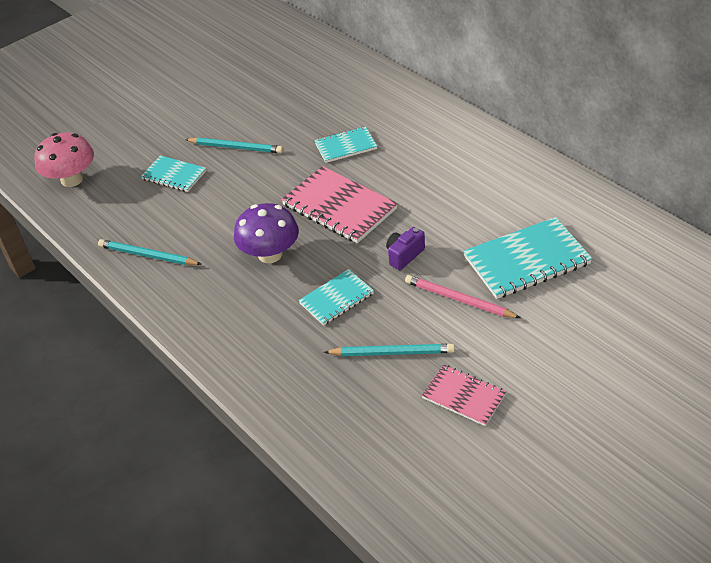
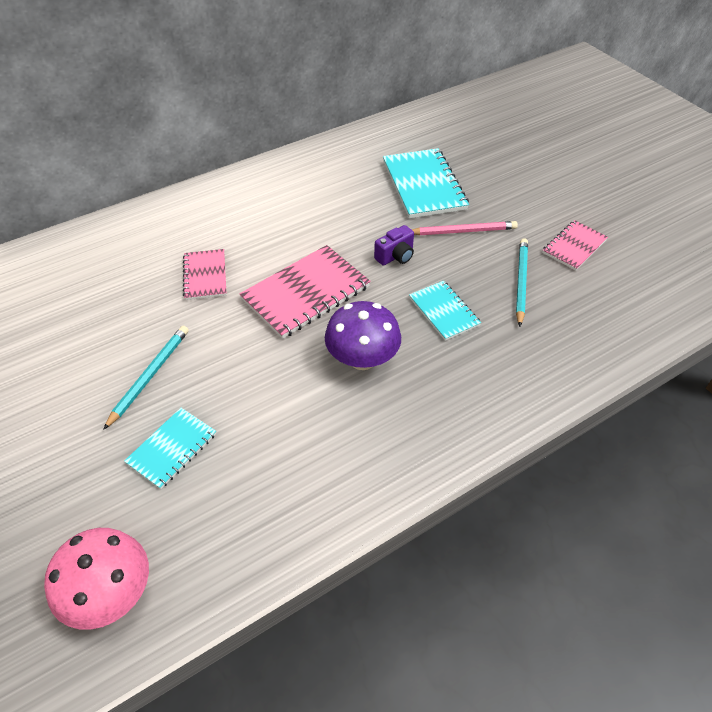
camera: 85 degrees left, 5 degrees up
(148, 256) = (326, 485): turquoise pencil -> none
(346, 146) = (205, 276): turquoise notebook -> pink notebook
(404, 255) = (395, 256): purple camera -> purple camera turned 90 degrees counterclockwise
(459, 300) = (462, 231): pink pencil -> pink pencil turned 135 degrees counterclockwise

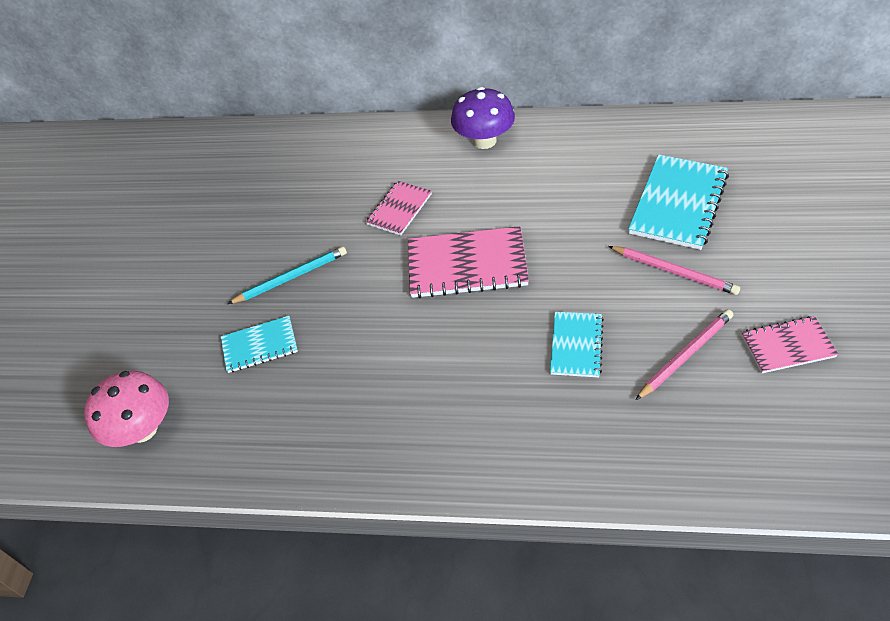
camera: 45 degrees right, 0 degrees up
(362, 359) = (462, 351): purple mushroom -> purple mushroom (484, 141)
(395, 256) = (580, 267): purple camera -> none
(520, 282) = (685, 355): turquoise pencil -> pink pencil

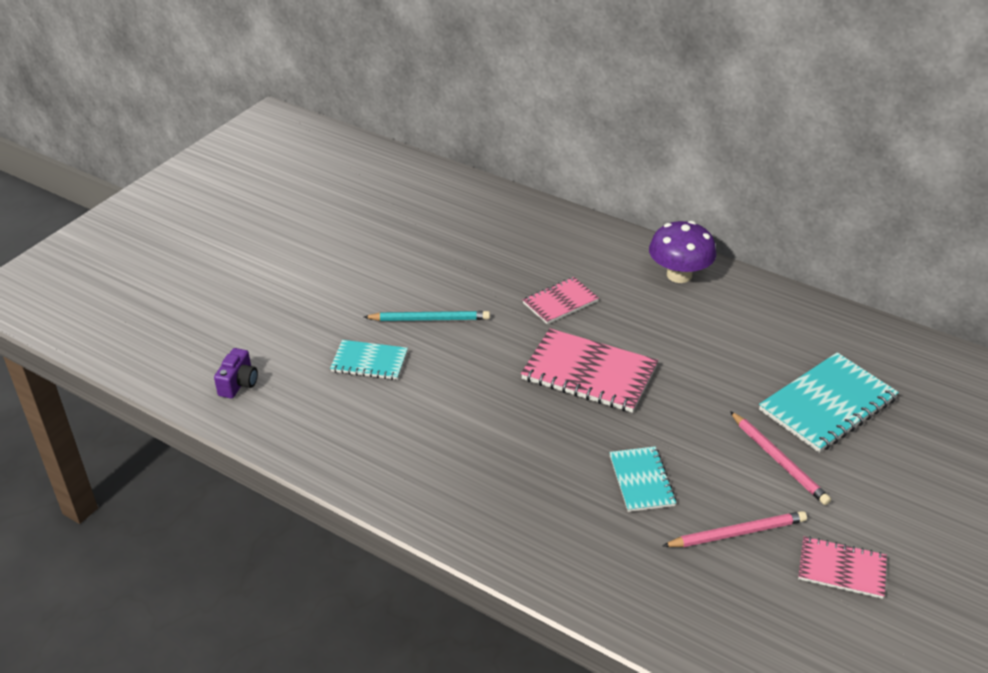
camera: 20 degrees right, 10 degrees down
(142, 429) = (239, 384): pink mushroom -> purple camera
(576, 345) = (641, 480): turquoise notebook -> turquoise notebook turned 45 degrees counterclockwise

